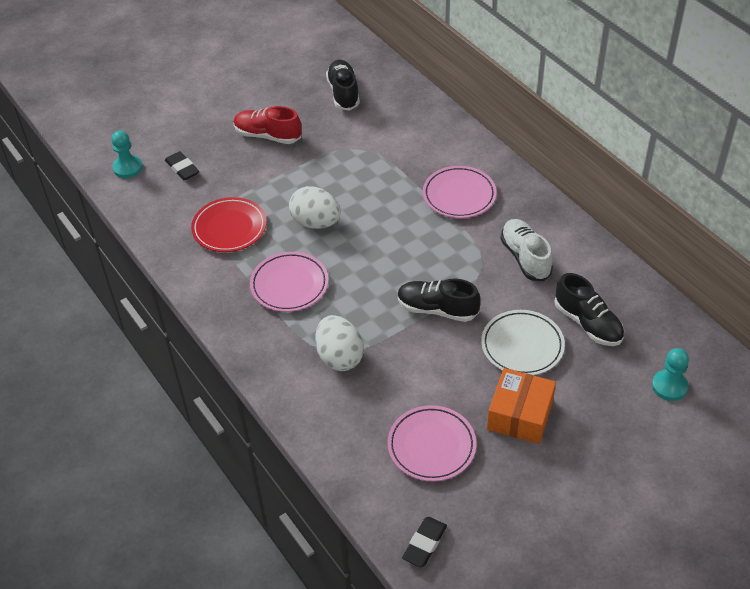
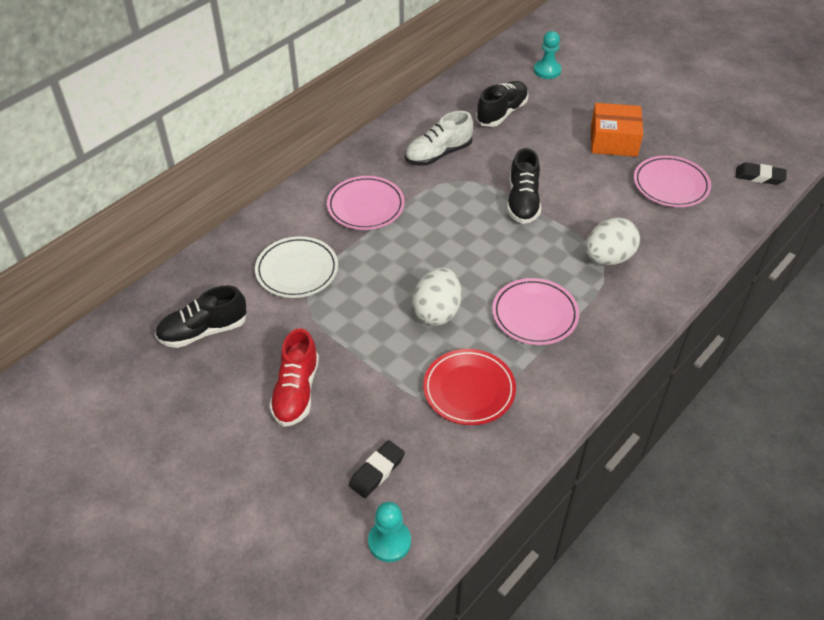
camera: 105 degrees left, 0 degrees up
(522, 346) = (542, 146): white plate -> white plate (297, 270)

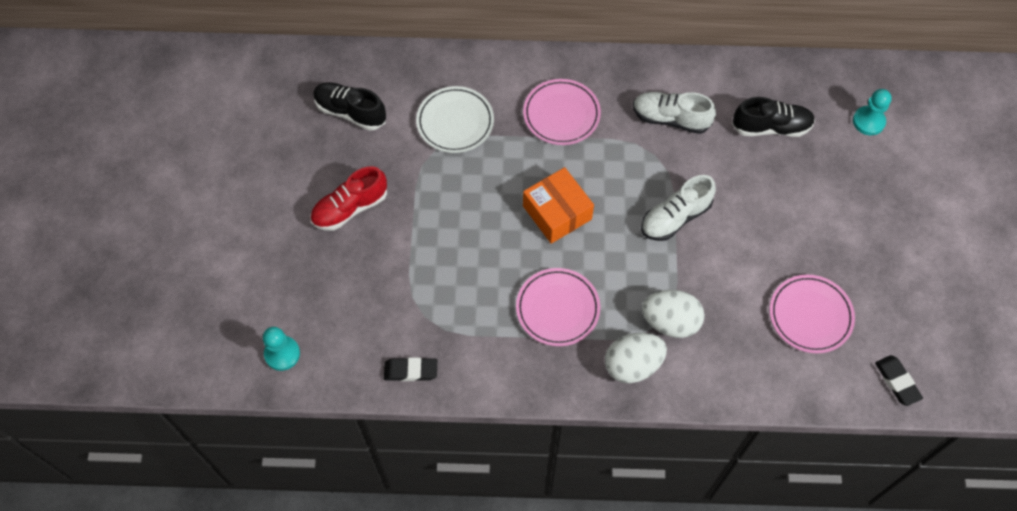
camera: 50 degrees right, 15 degrees up
(377, 471) = (328, 306): black eraser -> black eraser (411, 371)
(437, 312) = (499, 241): white egg -> white egg (632, 365)
(469, 390) = (445, 314): red plate -> none
(523, 201) = (675, 217): black shoe -> white shoe
(613, 140) = (824, 235): orange box -> orange box (557, 212)

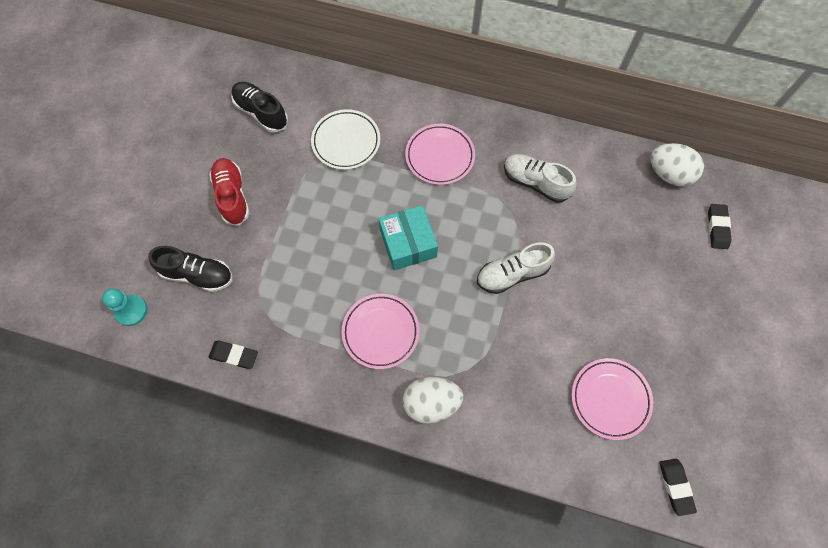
camera: 15 degrees right, 5 degrees up
(350, 208) = (232, 196): red shoe -> red shoe turned 90 degrees clockwise
(557, 212) = (408, 243): orange box -> turquoise box
(670, 322) = (478, 371): white egg -> white egg (669, 174)
(771, 127) = (624, 212): black shoe -> black shoe (197, 274)
(868, 121) = (717, 228): turquoise pawn -> black eraser

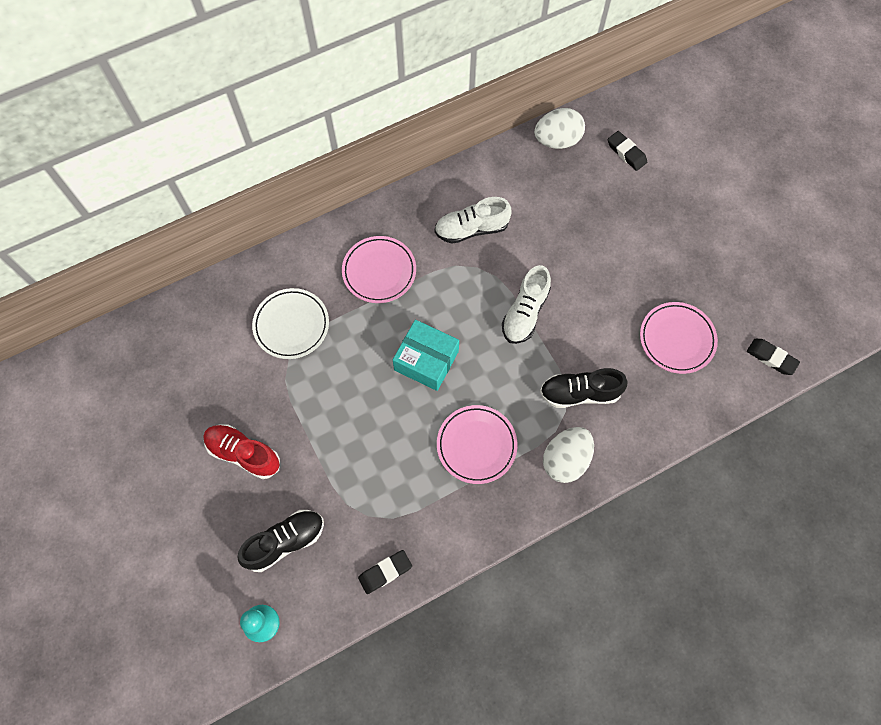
camera: 45 degrees left, 0 degrees up
(261, 112) = (191, 364): black shoe -> black shoe (579, 393)

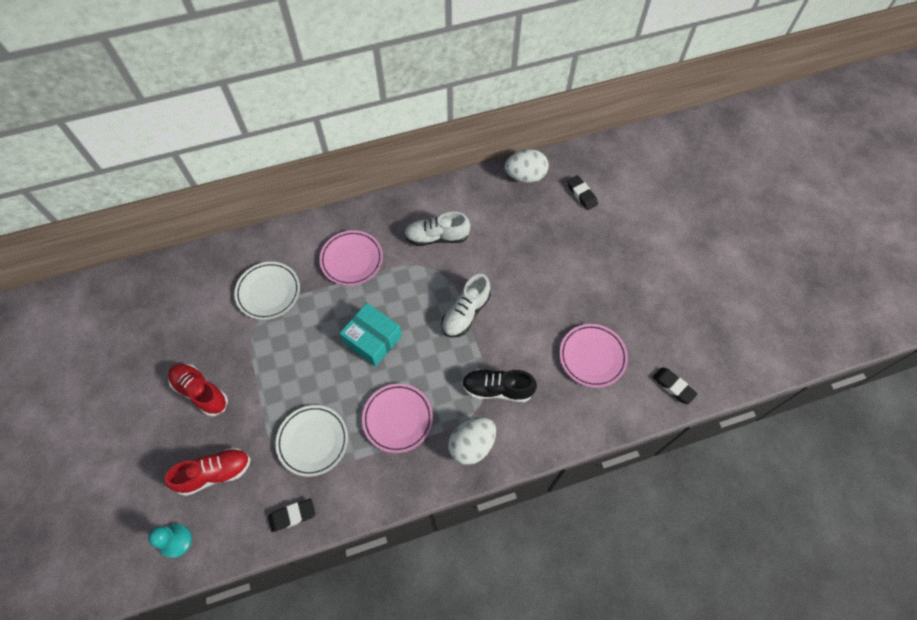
camera: 10 degrees right, 5 degrees down
(285, 542) = (215, 473): black shoe -> red shoe
(387, 486) = (313, 441): none -> white plate

